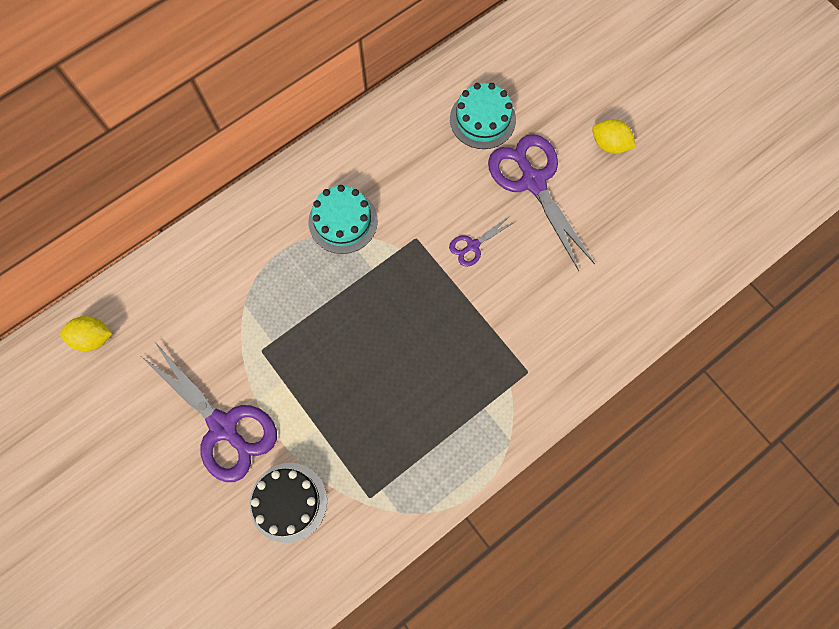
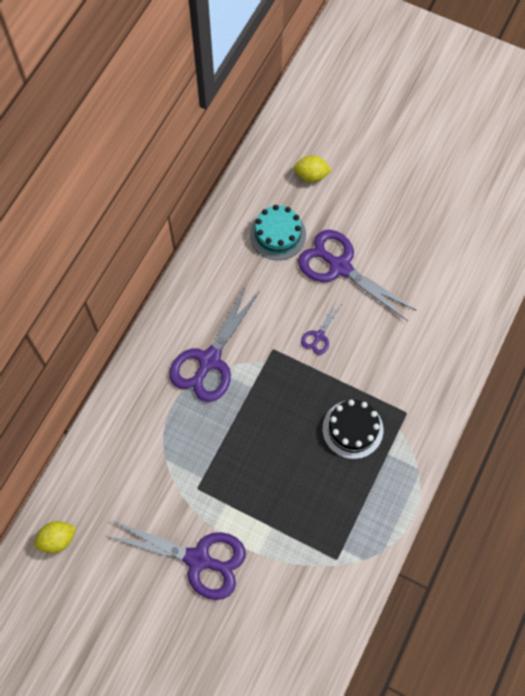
camera: 25 degrees left, 5 degrees down
(288, 502) = (277, 591): black cake -> black cake (352, 429)
(343, 221) = (209, 360): turquoise cake -> purple scissors
(609, 144) = (383, 214): yellow lemon -> yellow lemon (311, 175)

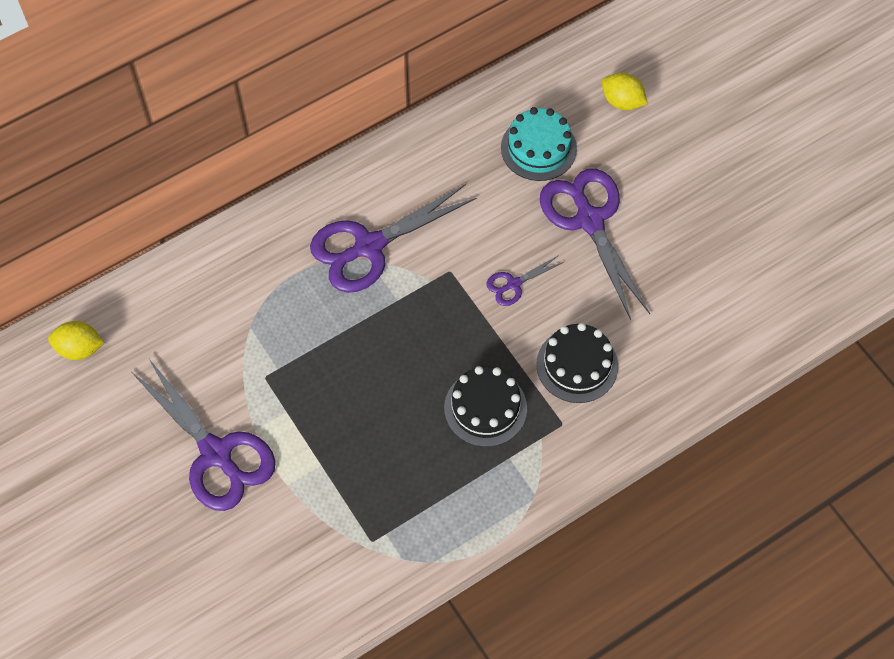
camera: 30 degrees right, 5 degrees down
(391, 368) = (577, 365): none -> black cake

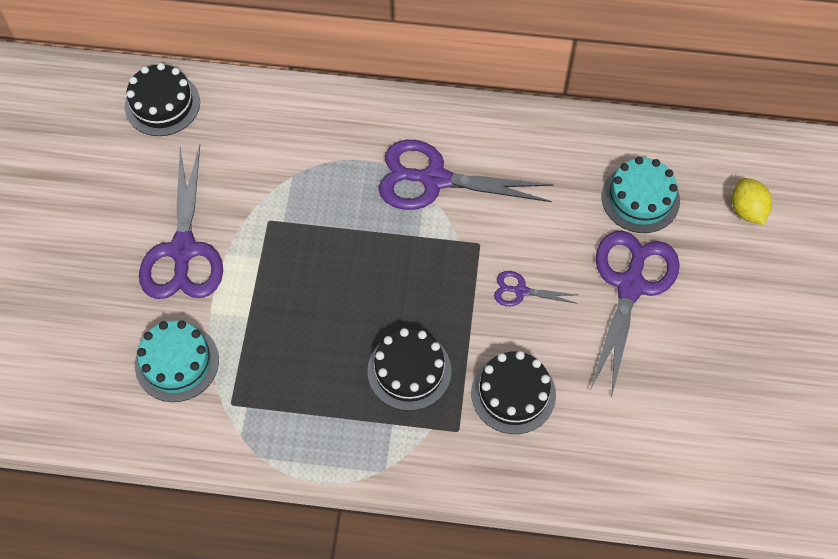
camera: 40 degrees right, 0 degrees up
(80, 349) = (162, 104): yellow lemon -> black cake
(297, 544) = (177, 362): none -> turquoise cake

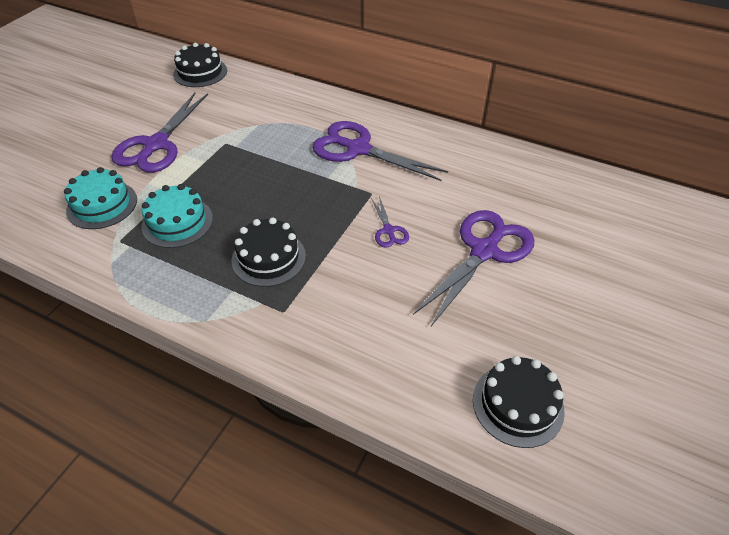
camera: 20 degrees right, 15 degrees down
(513, 393) = (345, 298): black cake -> black cake (518, 404)
(520, 291) = (388, 230): purple scissors -> purple scissors turned 135 degrees counterclockwise
(640, 198) = (517, 197): turquoise cake -> turquoise cake (177, 222)
(746, 210) = (608, 227): yellow lemon -> none

